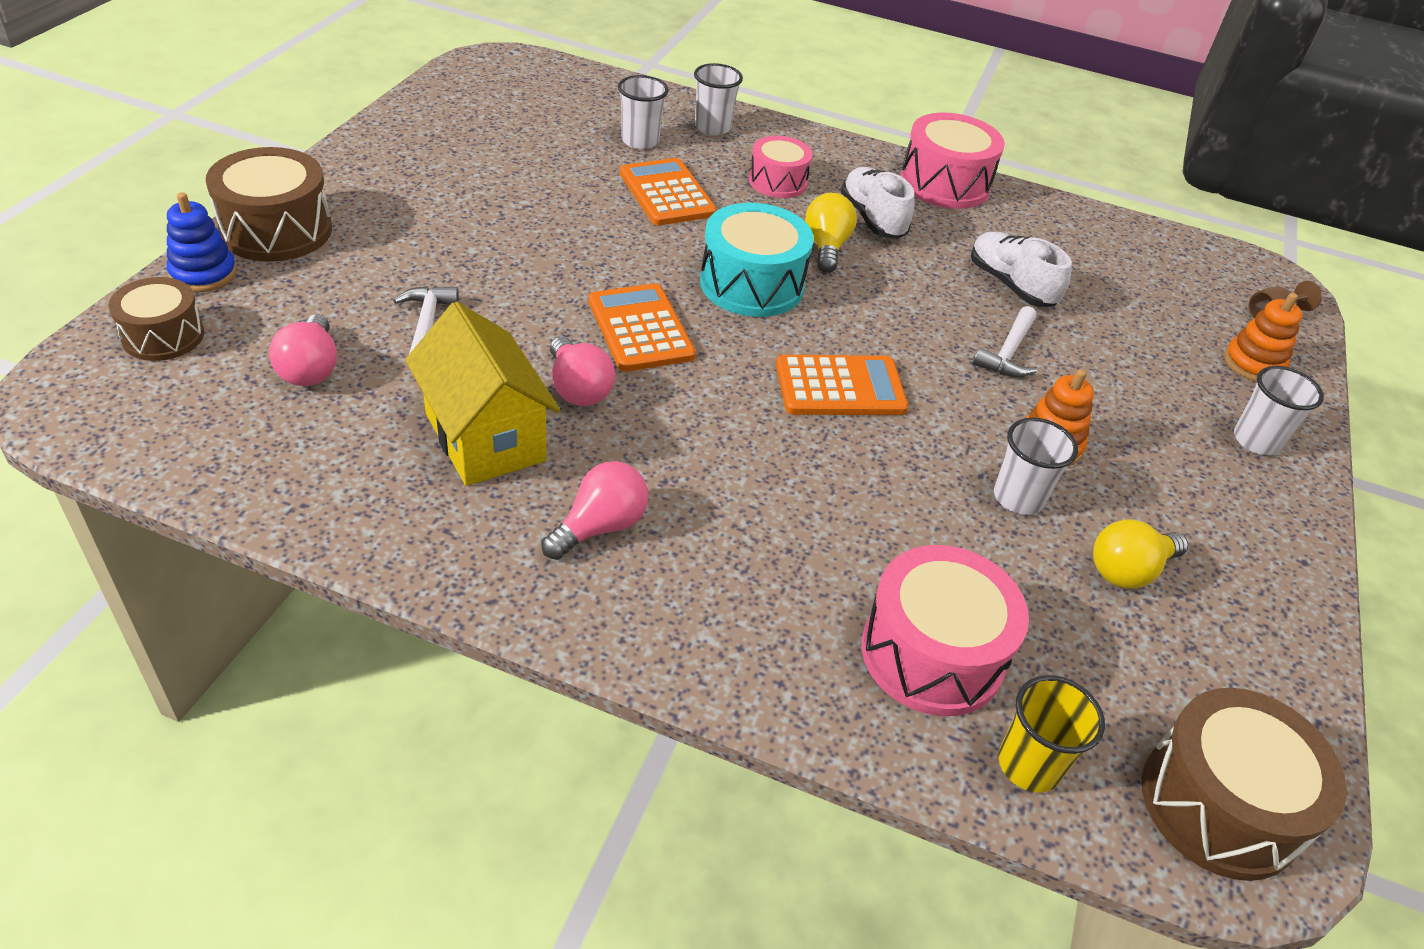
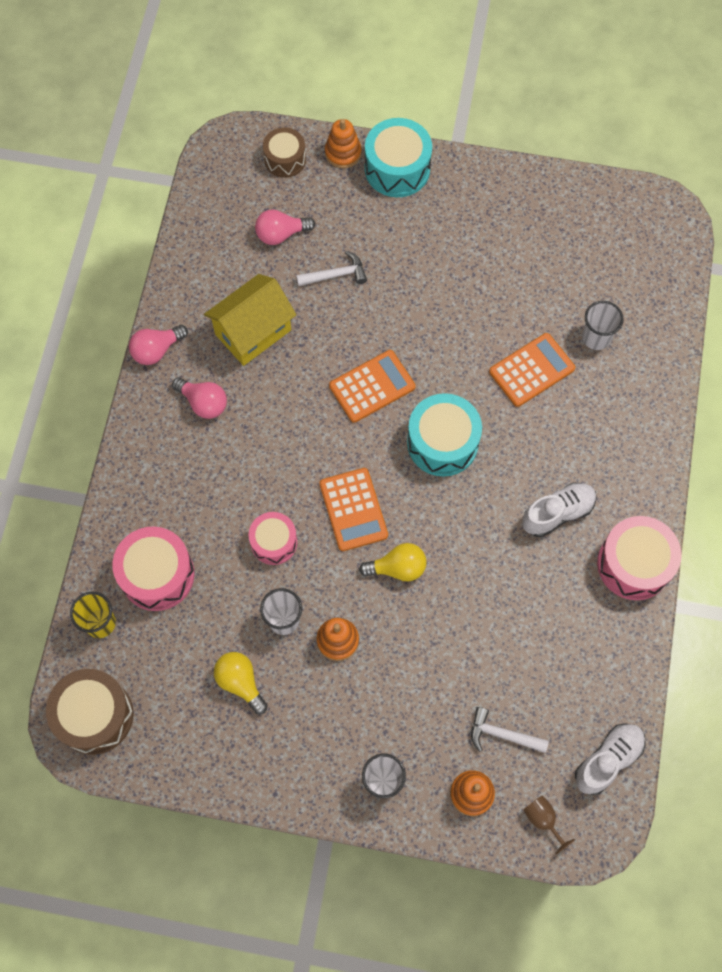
camera: 85 degrees right, 25 degrees up
(203, 274) = (343, 153): blue stacking toy -> orange stacking toy
(276, 230) = (397, 169): brown drum -> turquoise drum
(578, 389) = (306, 366): pink light bulb -> pink light bulb (156, 350)
(712, 127) = (641, 383): white cup -> none
(777, 182) = (580, 441): pink drum -> pink drum (274, 542)
(826, 247) = (506, 484): yellow light bulb -> yellow light bulb (398, 568)
(1008, 352) = (425, 614): white hammer -> white hammer (502, 734)
(1010, 285) = (507, 617): white shoe -> white shoe (608, 760)

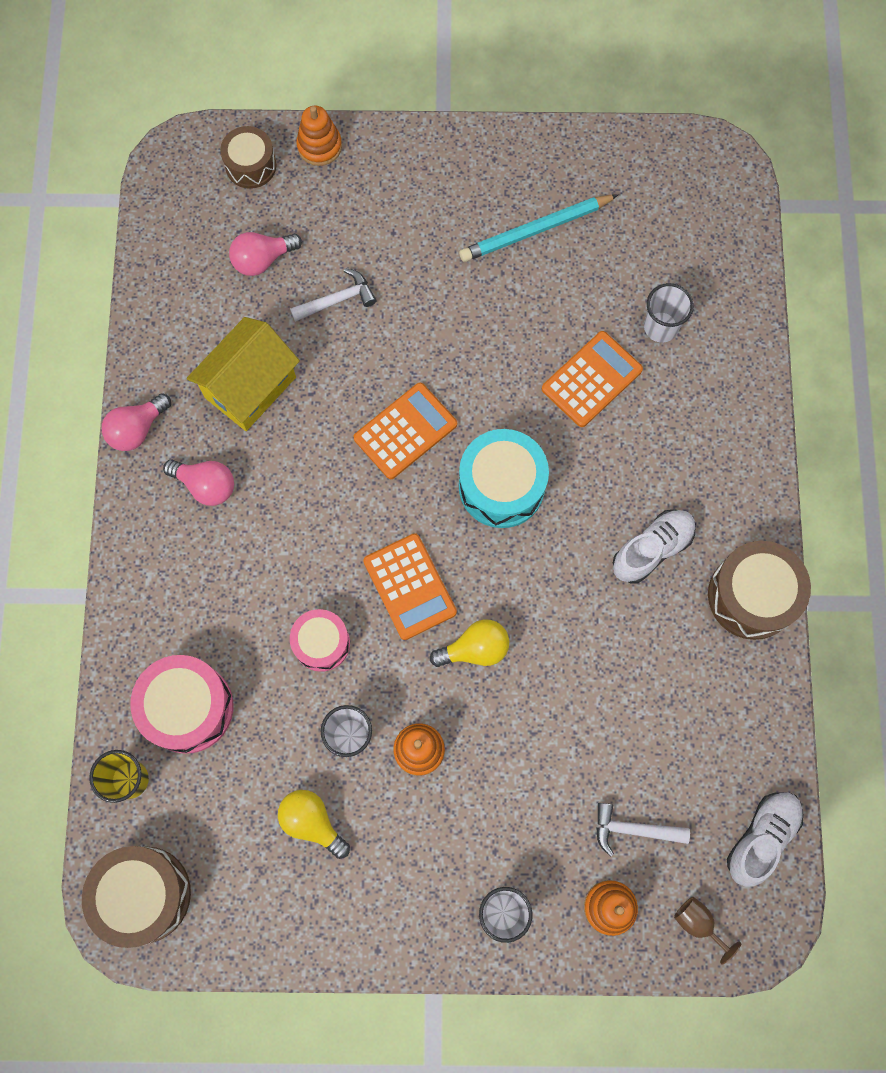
camera: 10 degrees left, 5 degrees up
(397, 169) = (388, 156): turquoise drum -> none
(506, 245) = (535, 230): none -> turquoise pencil
(634, 564) = (751, 596): pink drum -> brown drum

